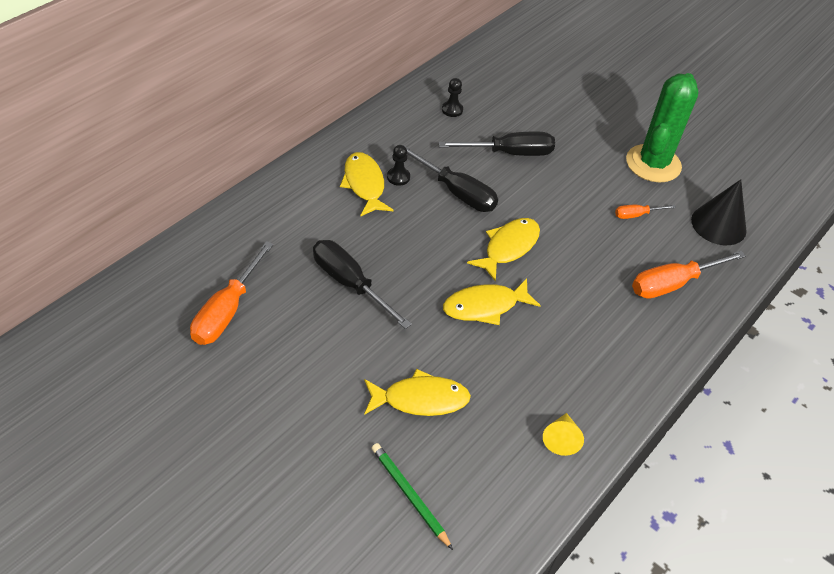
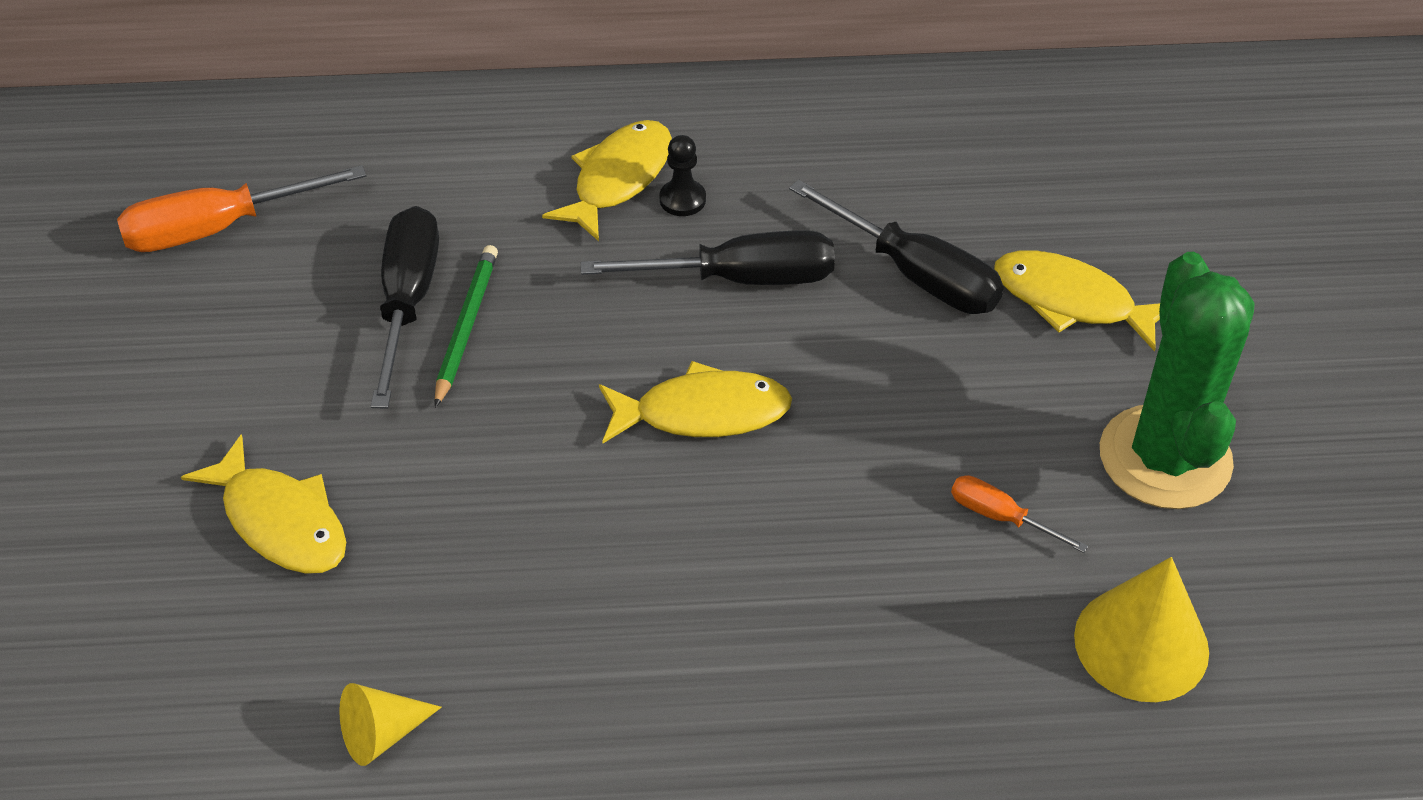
camera: 50 degrees right, 0 degrees up
(409, 495) = (99, 627): green pencil -> green pencil (466, 326)
(452, 110) = (915, 150): black pawn -> none
(457, 192) = (740, 278): black screwdriver -> black screwdriver turned 90 degrees counterclockwise
(485, 306) = (543, 469): yellow fish -> yellow fish (1071, 301)
(653, 164) = (1165, 458): green cactus -> green cactus turned 75 degrees counterclockwise
(673, 284) = (899, 669): orange screwdriver -> none
(718, 225) = (1141, 643): black cone -> yellow cone

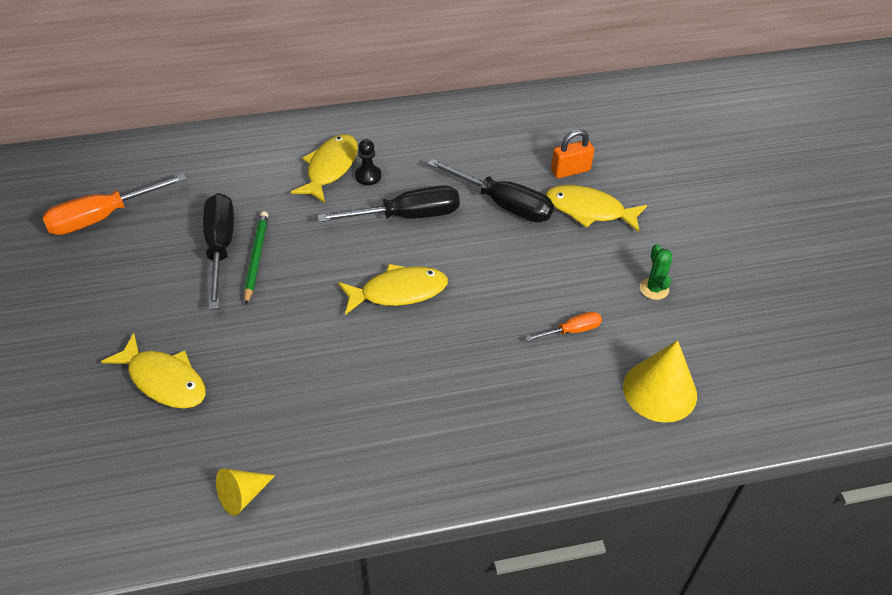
camera: 10 degrees left, 0 degrees up
(1000, 517) = (572, 330): orange screwdriver -> orange screwdriver turned 135 degrees clockwise
(1049, 224) = (570, 170): none -> orange padlock
(1165, 458) = (654, 289): green cactus -> green cactus, size x0.40

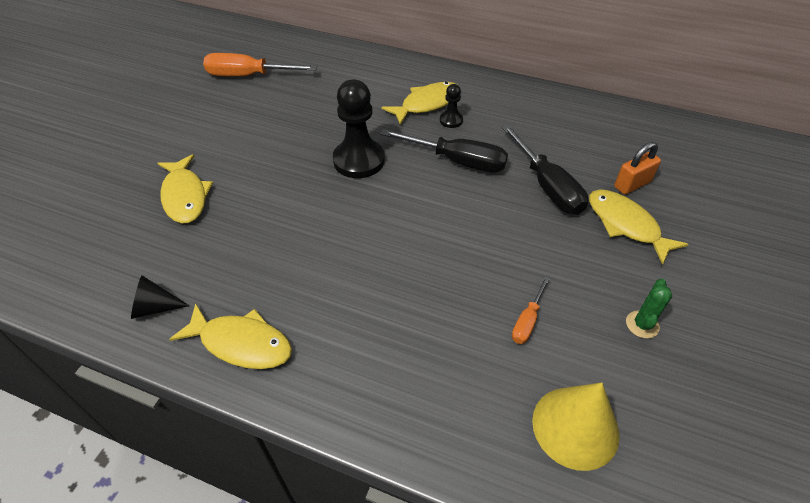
camera: 35 degrees right, 0 degrees up
(220, 247) = (303, 125): black screwdriver -> none
(242, 495) = (155, 307): yellow cone -> black cone
(256, 258) = (320, 143): green pencil -> none
(312, 258) = (359, 160): none -> black pawn
(398, 292) = (402, 214): yellow fish -> yellow fish (241, 343)
(570, 170) = (632, 184): orange padlock -> orange padlock turned 45 degrees counterclockwise
(572, 330) = (527, 321): orange screwdriver -> orange screwdriver turned 105 degrees clockwise

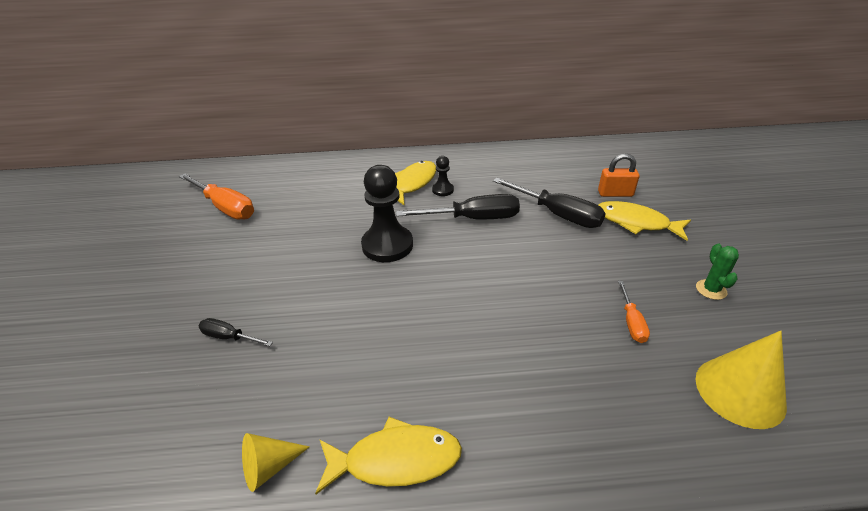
camera: 25 degrees left, 10 degrees down
(155, 307) = (269, 467): black cone -> yellow cone
(185, 196) = (229, 337): yellow fish -> black screwdriver
(248, 76) = (225, 207): orange screwdriver -> orange screwdriver turned 120 degrees counterclockwise
(632, 184) = (615, 194): orange padlock -> orange padlock turned 60 degrees clockwise

